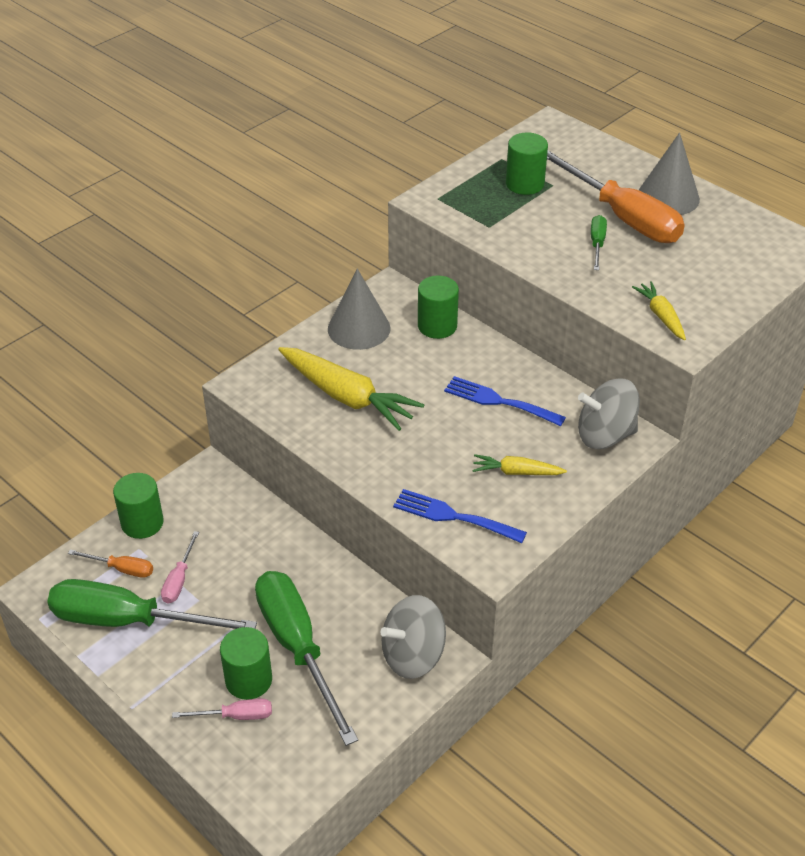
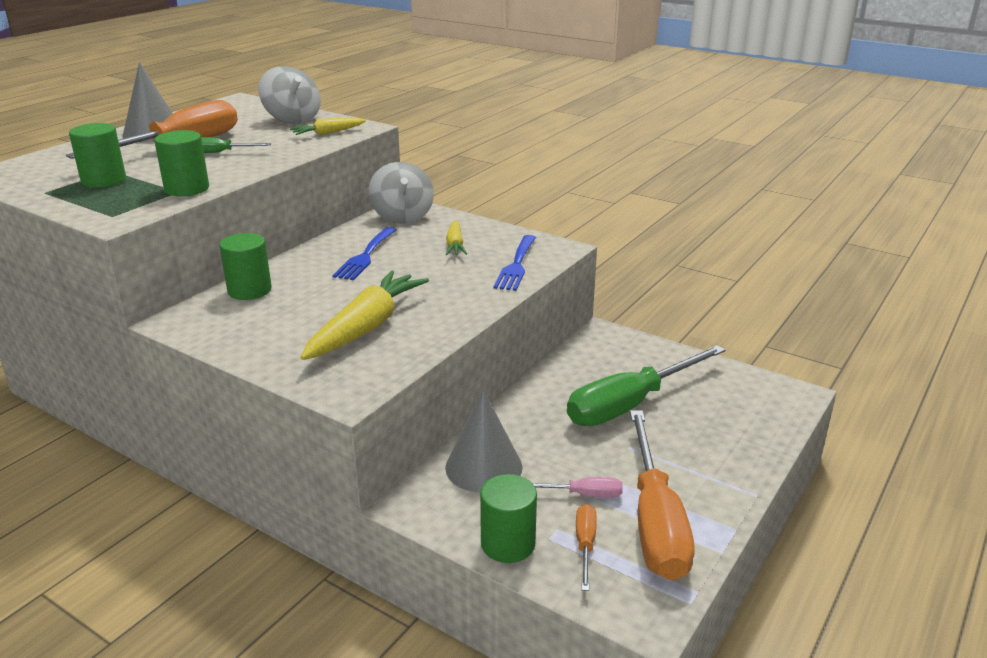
camera: 100 degrees left, 15 degrees down
(129, 621) = (655, 521): green screwdriver -> orange screwdriver
(236, 716) = (722, 427): pink screwdriver -> none
(248, 680) = (681, 426): green cylinder -> green cylinder (187, 189)
(359, 328) = (248, 332): grey cone -> grey cone (483, 467)
(413, 655) = (607, 347): grey spinning top -> grey spinning top (292, 119)

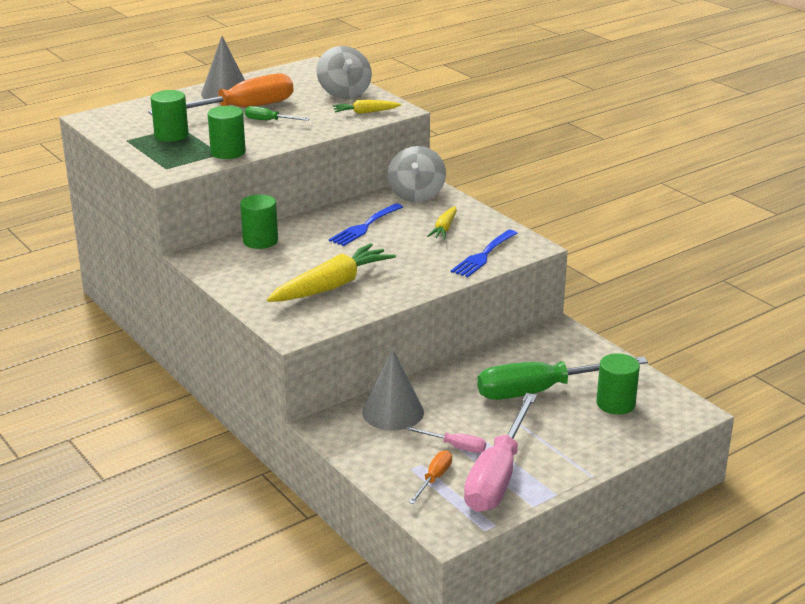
camera: 20 degrees right, 0 degrees up
(508, 544) = (379, 465): green cylinder -> green cylinder (615, 404)
(655, 521) = (497, 475): orange screwdriver -> pink screwdriver

